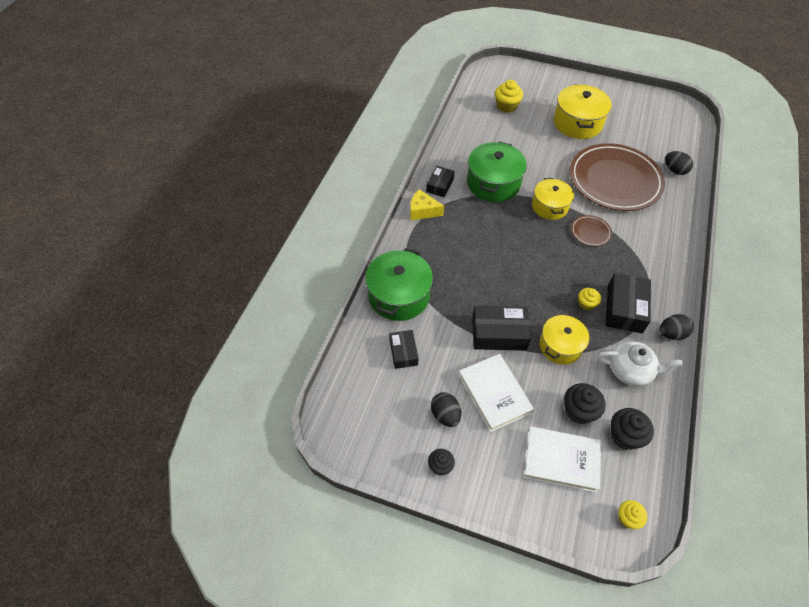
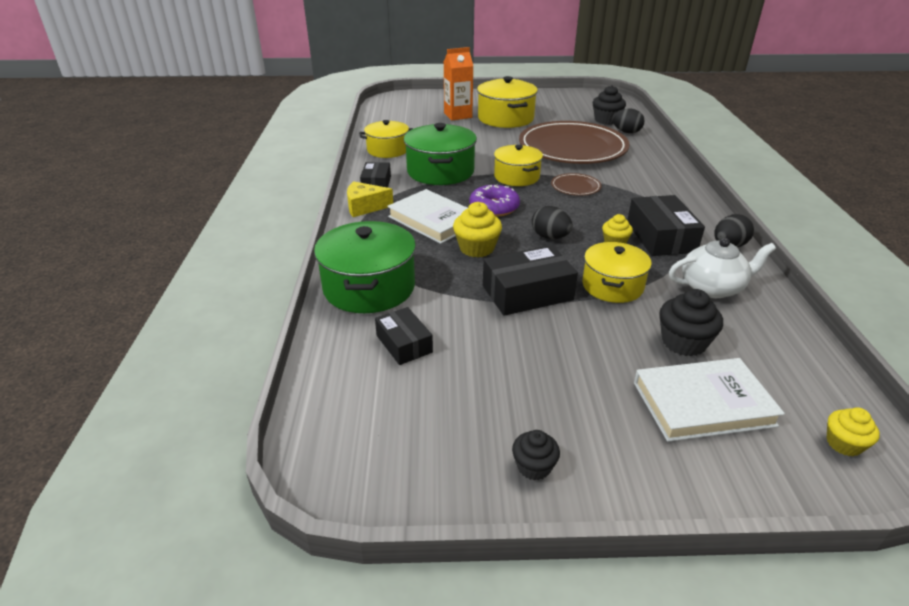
camera: 20 degrees left, 20 degrees down
(445, 415) = (504, 399): black egg -> black egg (550, 237)
(463, 144) = (388, 150): none -> yellow pot
(494, 394) = (560, 355): white book -> white book (433, 220)
(506, 106) = (422, 119): yellow cupcake -> yellow cupcake (476, 248)
(515, 238) = (494, 207): none -> purple donut
(538, 108) = (458, 115): none -> orange carton
(625, 436) = (760, 352): black cupcake -> black cupcake (606, 120)

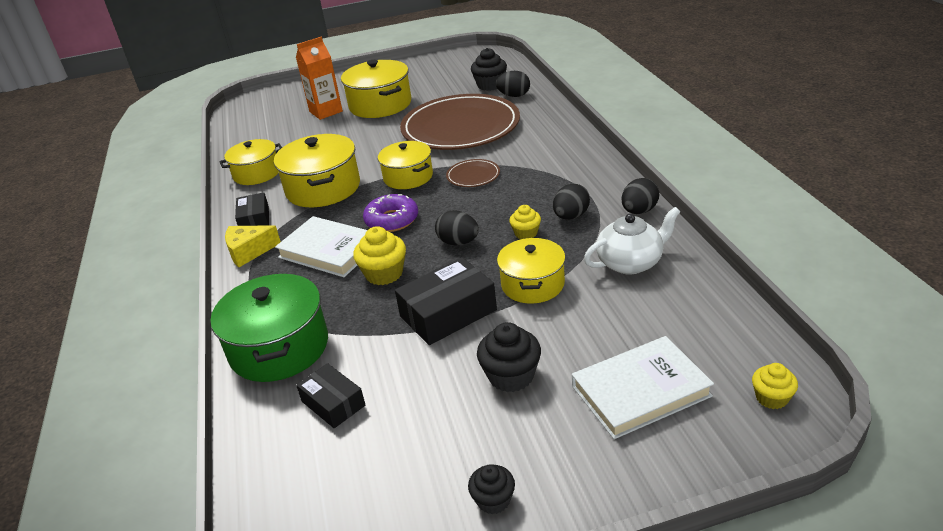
camera: 10 degrees left, 0 degrees up
(440, 171) = (323, 188): green pot -> yellow pot
(661, 237) = (571, 216): black box -> black egg
(683, 342) = (612, 330): black cupcake -> black cupcake (511, 376)

